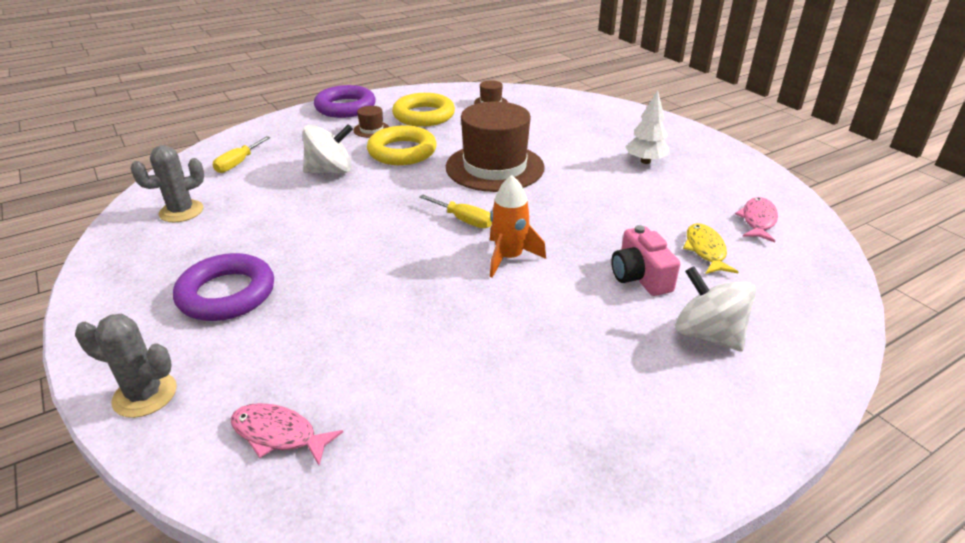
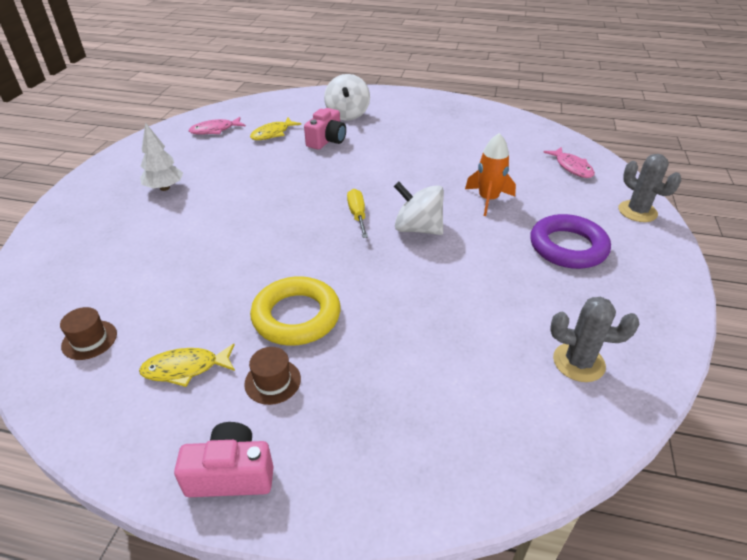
camera: 135 degrees left, 5 degrees up
(238, 163) = (478, 418): yellow screwdriver -> none
(330, 171) = (392, 332): white spinning top -> white spinning top (417, 229)
(345, 107) = (231, 474): purple ring -> pink camera
(424, 115) = (185, 368): yellow ring -> yellow fish
(495, 167) = (260, 245): brown hat -> none
(509, 257) = (370, 180): orange rocket -> orange rocket (488, 200)

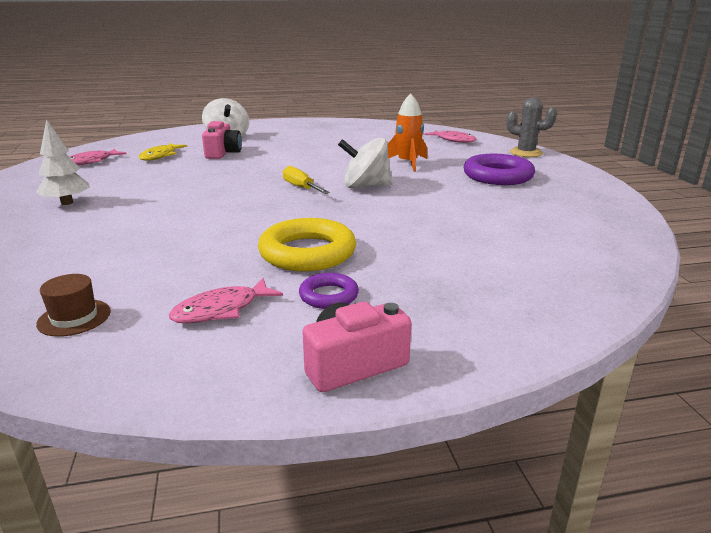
camera: 25 degrees left, 15 degrees down
(185, 368) = (221, 310): yellow fish -> pink fish
(272, 381) = (328, 296): brown hat -> purple ring
(578, 362) = (576, 228): grey cactus -> none

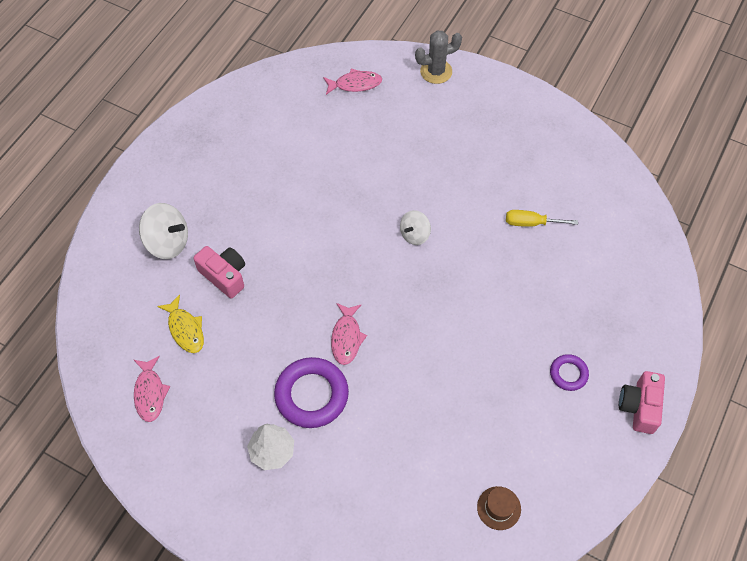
camera: 50 degrees left, 35 degrees up
(221, 310) = (545, 433): pink fish -> pink fish (346, 338)
(301, 187) = (379, 277): yellow screwdriver -> yellow screwdriver (531, 223)
(307, 253) = (505, 349): yellow ring -> none
(365, 186) = (414, 234): white spinning top -> white spinning top, size x0.63
(407, 163) = (387, 167): orange rocket -> none
(498, 176) = (468, 138): purple ring -> purple ring (311, 395)

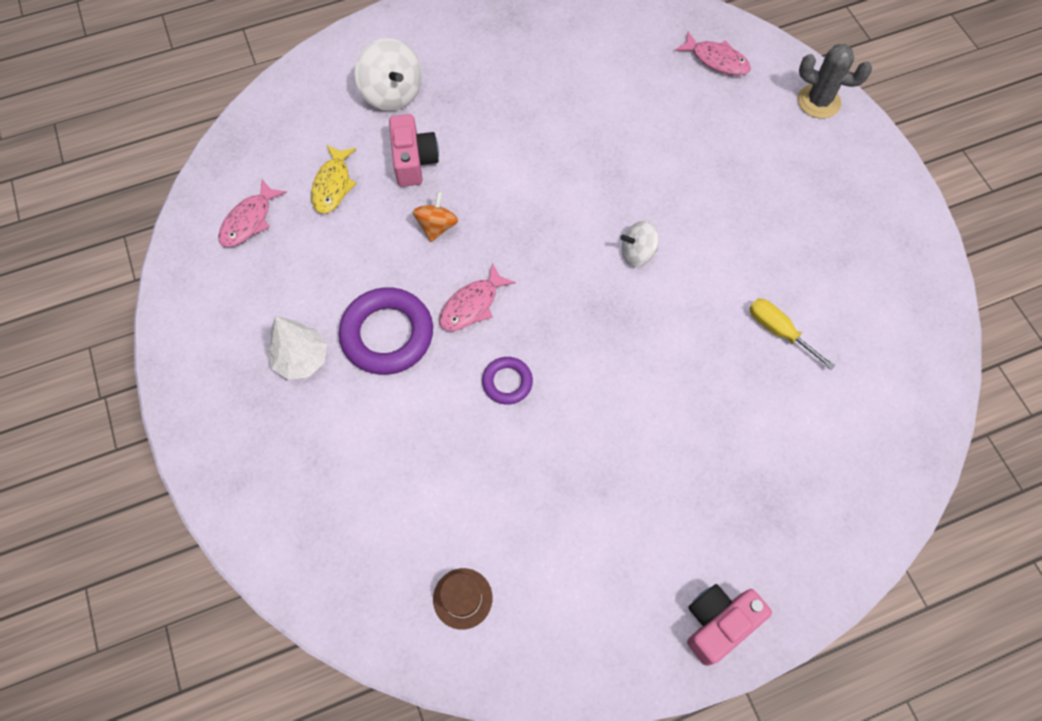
camera: 40 degrees right, 5 degrees up
(279, 306) = (437, 226): none -> orange spinning top
(568, 374) = (669, 522): purple ring -> purple ring (507, 382)

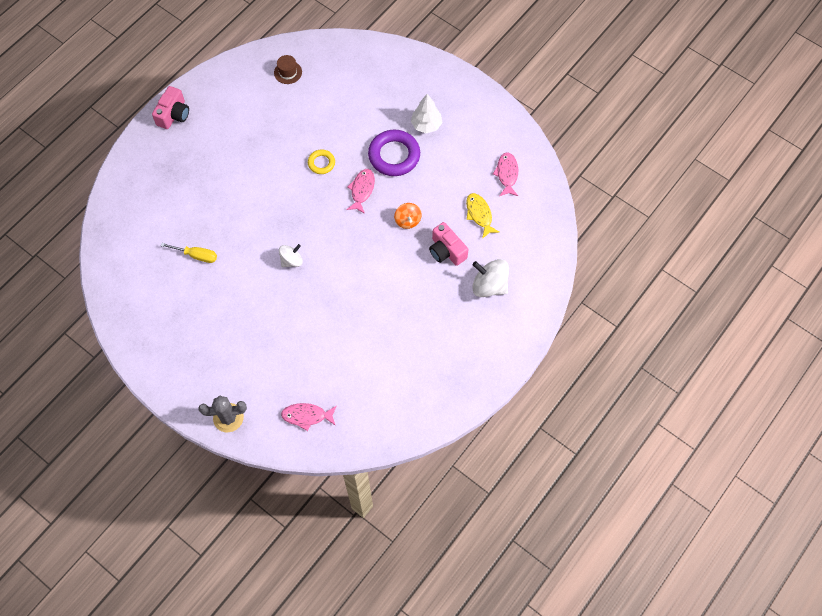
camera: 150 degrees right, 0 degrees up
(507, 382) = (321, 163): purple ring -> yellow ring

